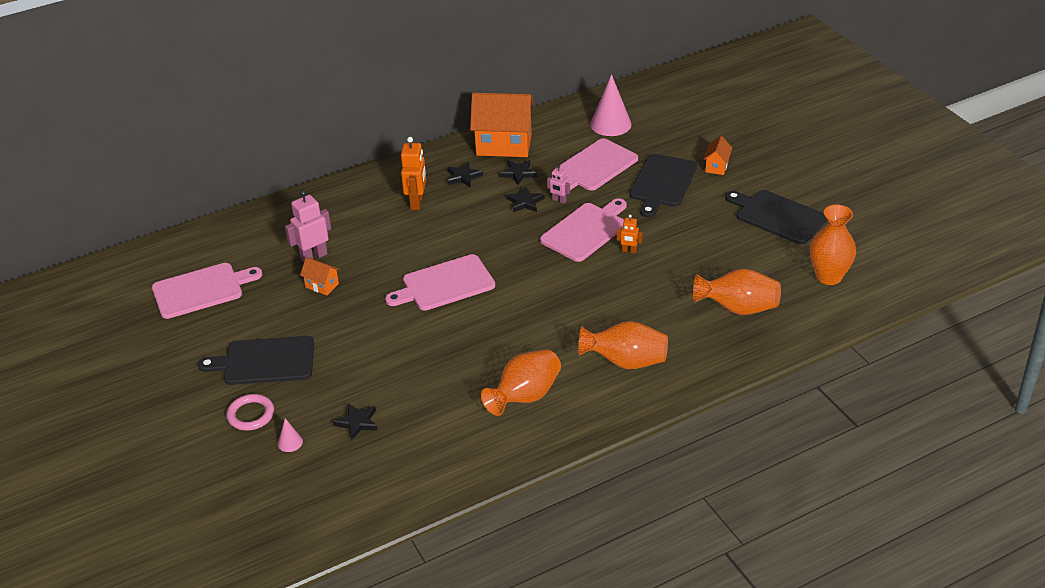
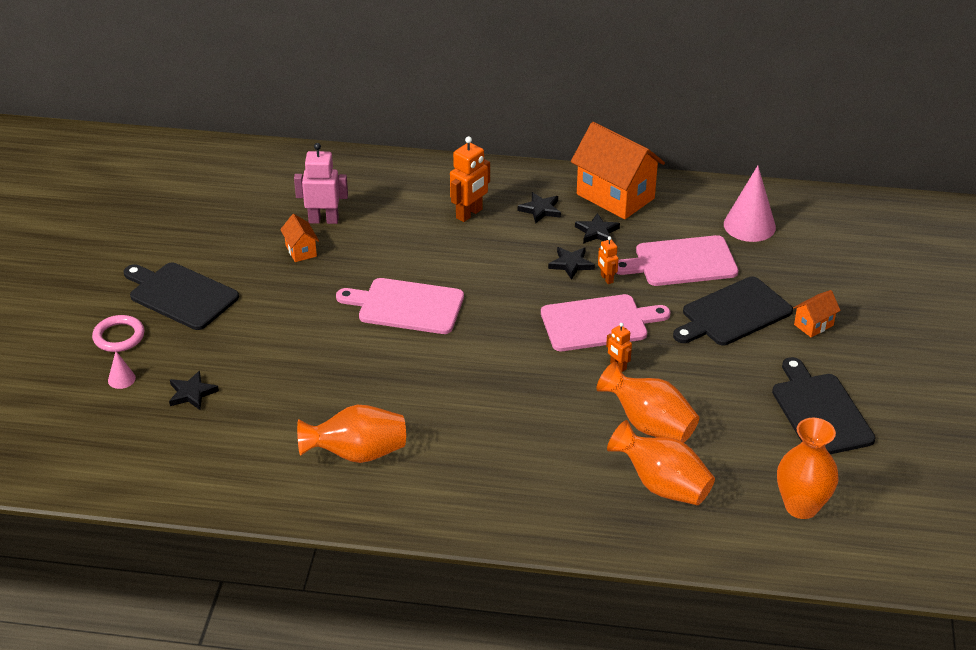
camera: 35 degrees right, 0 degrees up
(201, 290) = (201, 203): pink cutting board -> none
(559, 200) = (606, 279): pink robot -> orange robot
(625, 362) = (487, 475): orange vase -> orange vase (649, 425)

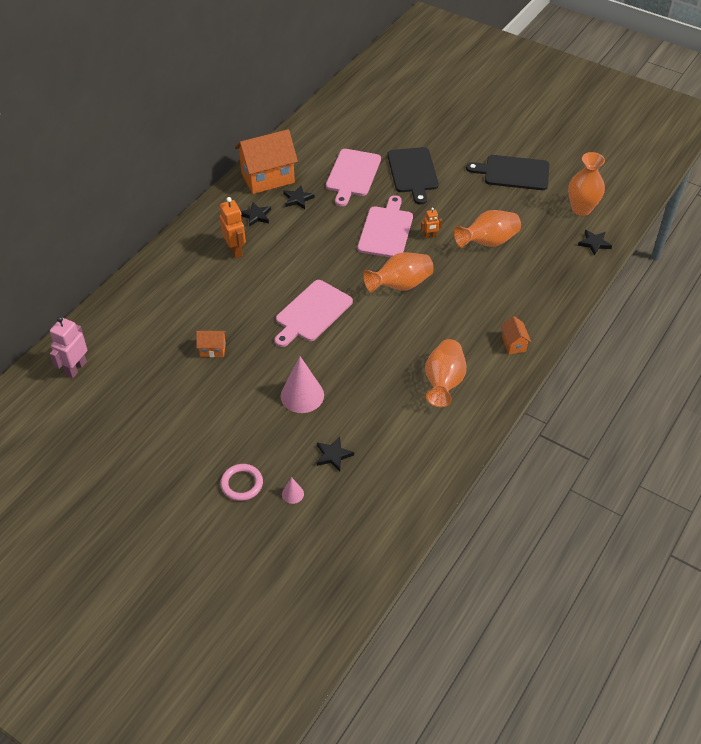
camera: 65 degrees left, 10 degrees up
(180, 295) = (217, 433): black cutting board -> none
(323, 220) = (186, 327): pink robot -> pink robot (76, 368)
(571, 264) = (322, 222): black star -> black star (594, 243)
(606, 279) = (346, 211): orange robot -> none
(662, 485) = (540, 255): orange vase -> orange vase (400, 285)
(749, 225) = (338, 135): pink cone -> pink cone (302, 395)
(813, 325) = (442, 146): orange house -> orange house (513, 344)

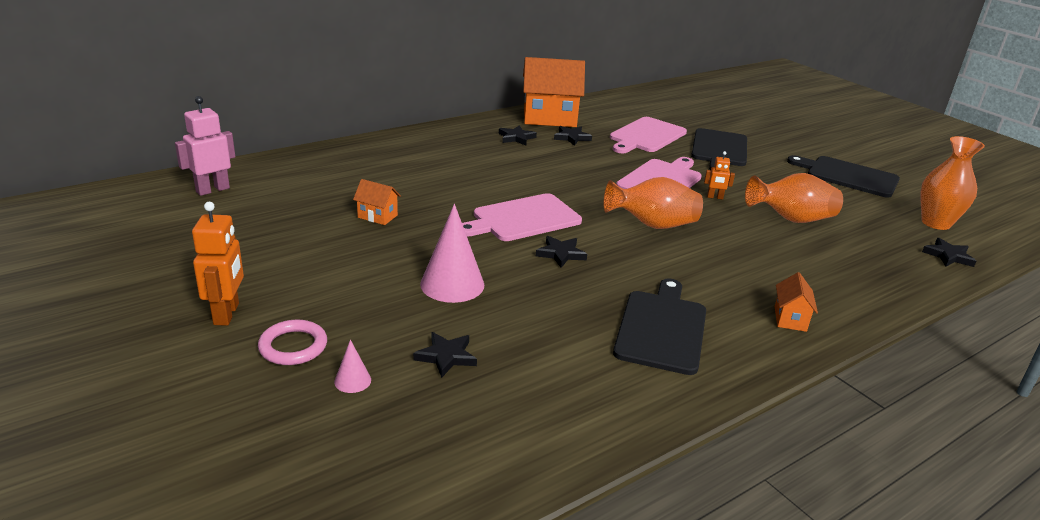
camera: 20 degrees right, 20 degrees down
(235, 250) = (472, 154): orange robot -> orange robot (227, 314)
(354, 339) = (561, 254): none -> black star
(443, 382) = (661, 328): orange vase -> black cutting board

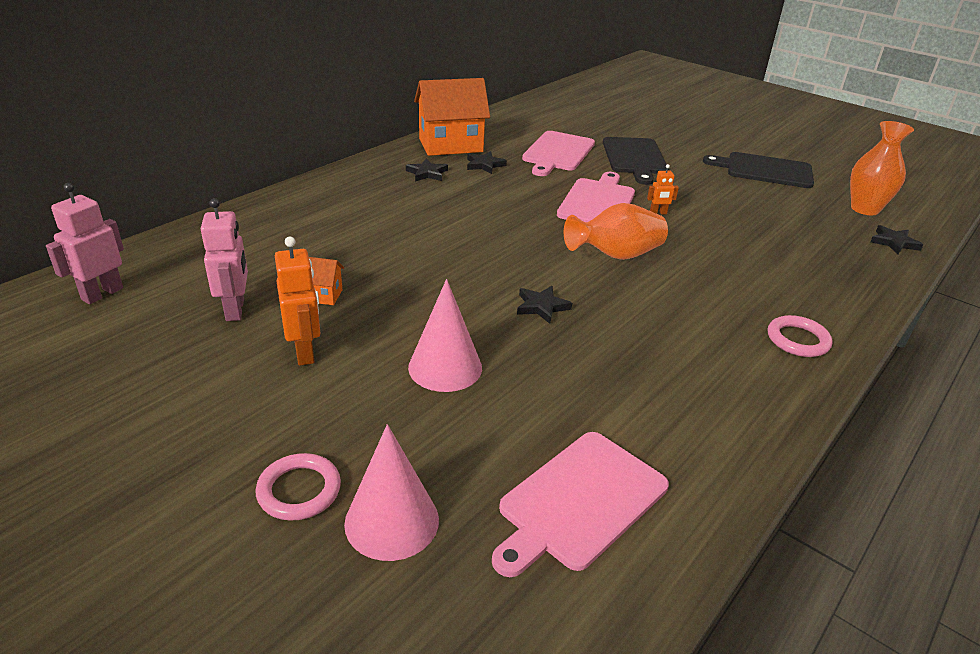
camera: 15 degrees left, 5 degrees up
(227, 314) = (196, 463): orange robot -> orange robot (305, 352)
(306, 216) = (235, 310): none -> pink robot
(352, 380) = (392, 521): pink cone -> pink cone, size x2.12
(446, 356) = (483, 463): black star -> none
(523, 219) = (481, 271): pink cutting board -> pink cutting board (579, 502)
(661, 328) = (686, 377): black cutting board -> none
(790, 319) = (797, 340): orange house -> pink ring
(791, 219) = (740, 226): orange vase -> none

